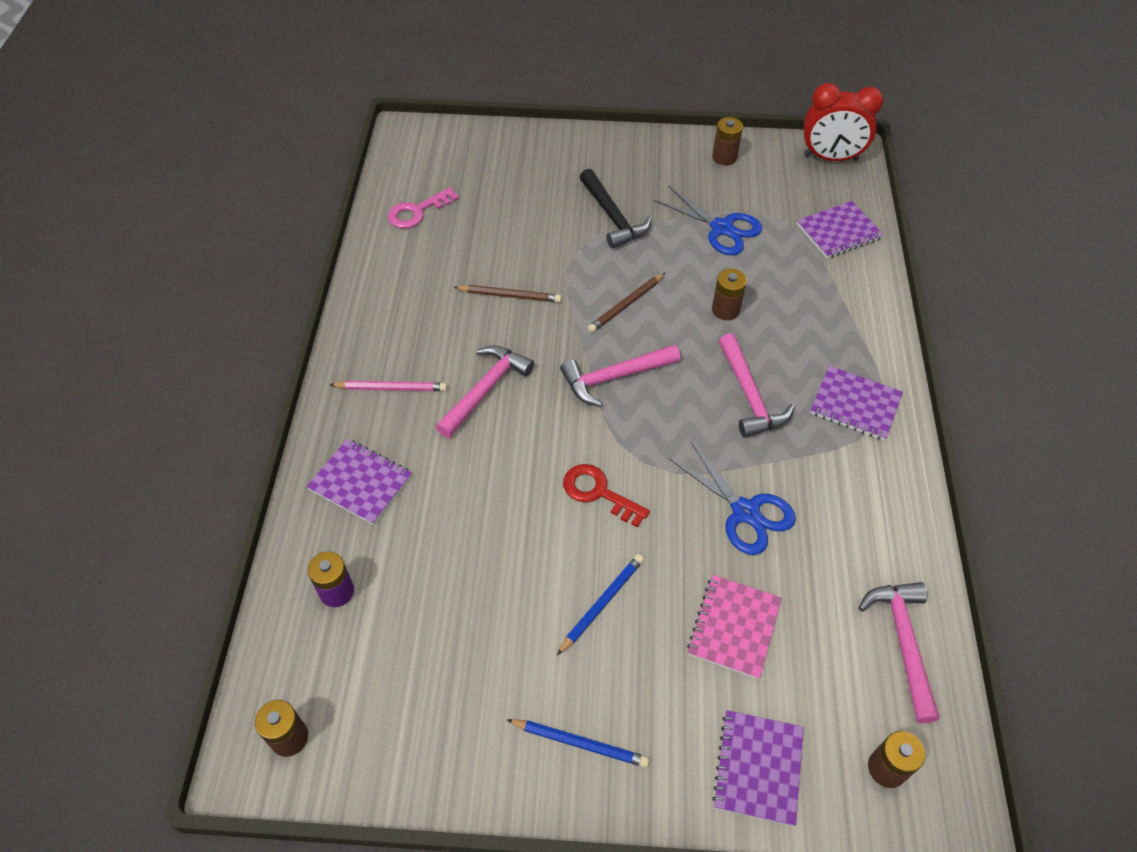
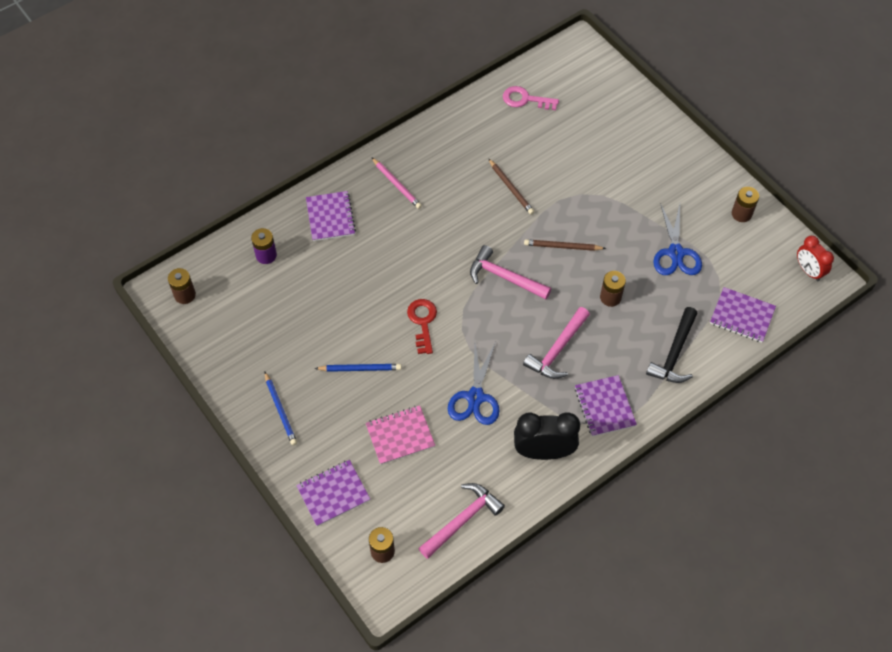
camera: 50 degrees right, 5 degrees up
(486, 389) = (437, 225): pink hammer -> none
(613, 217) = (624, 193): black hammer -> black hammer (674, 353)
(830, 158) = (808, 271): red clock -> red clock, size x0.64
(870, 497) = (543, 452): none -> black clock

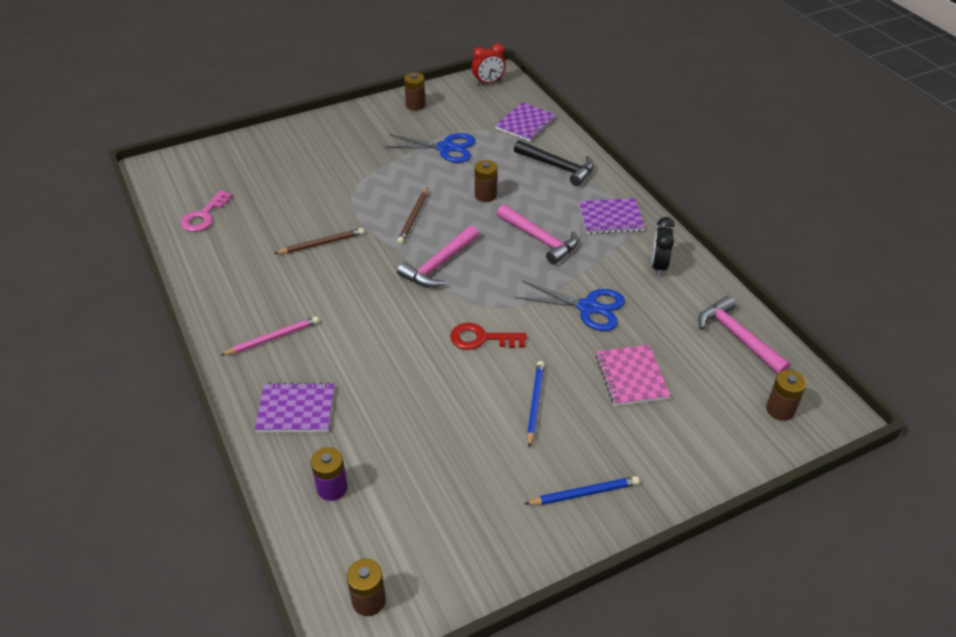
camera: 80 degrees left, 15 degrees down
(333, 493) = (706, 448): purple notebook -> none
(543, 452) = (658, 266): black clock -> black clock, size x0.64

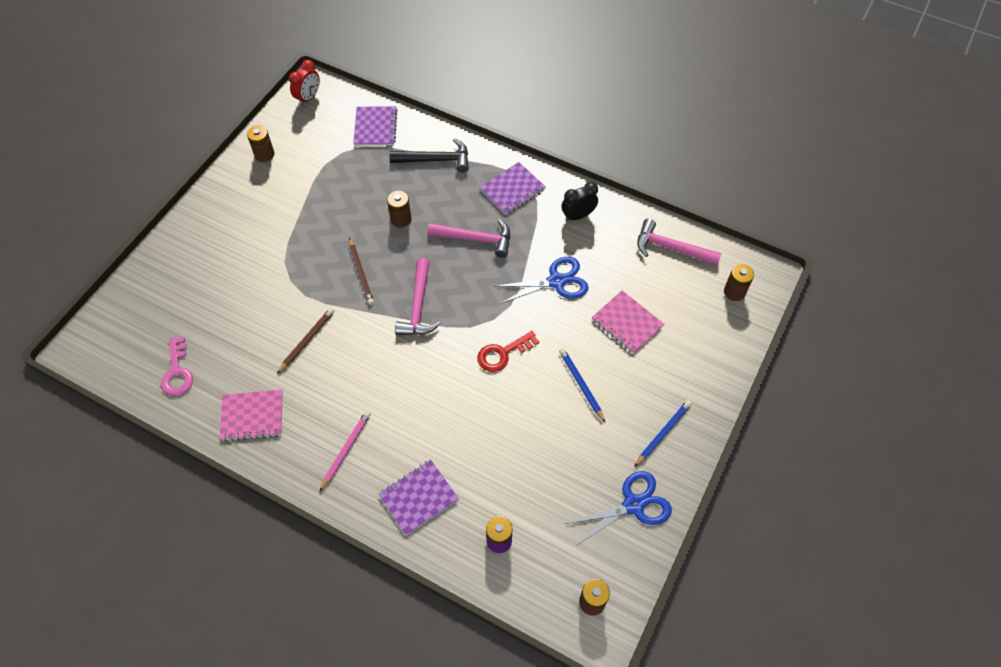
camera: 35 degrees left, 15 degrees up
(226, 274) = (252, 416): none -> pink notebook
(446, 148) = (329, 188): blue scissors -> blue scissors (633, 505)
(658, 266) = (578, 216): black clock -> black clock turned 90 degrees clockwise

